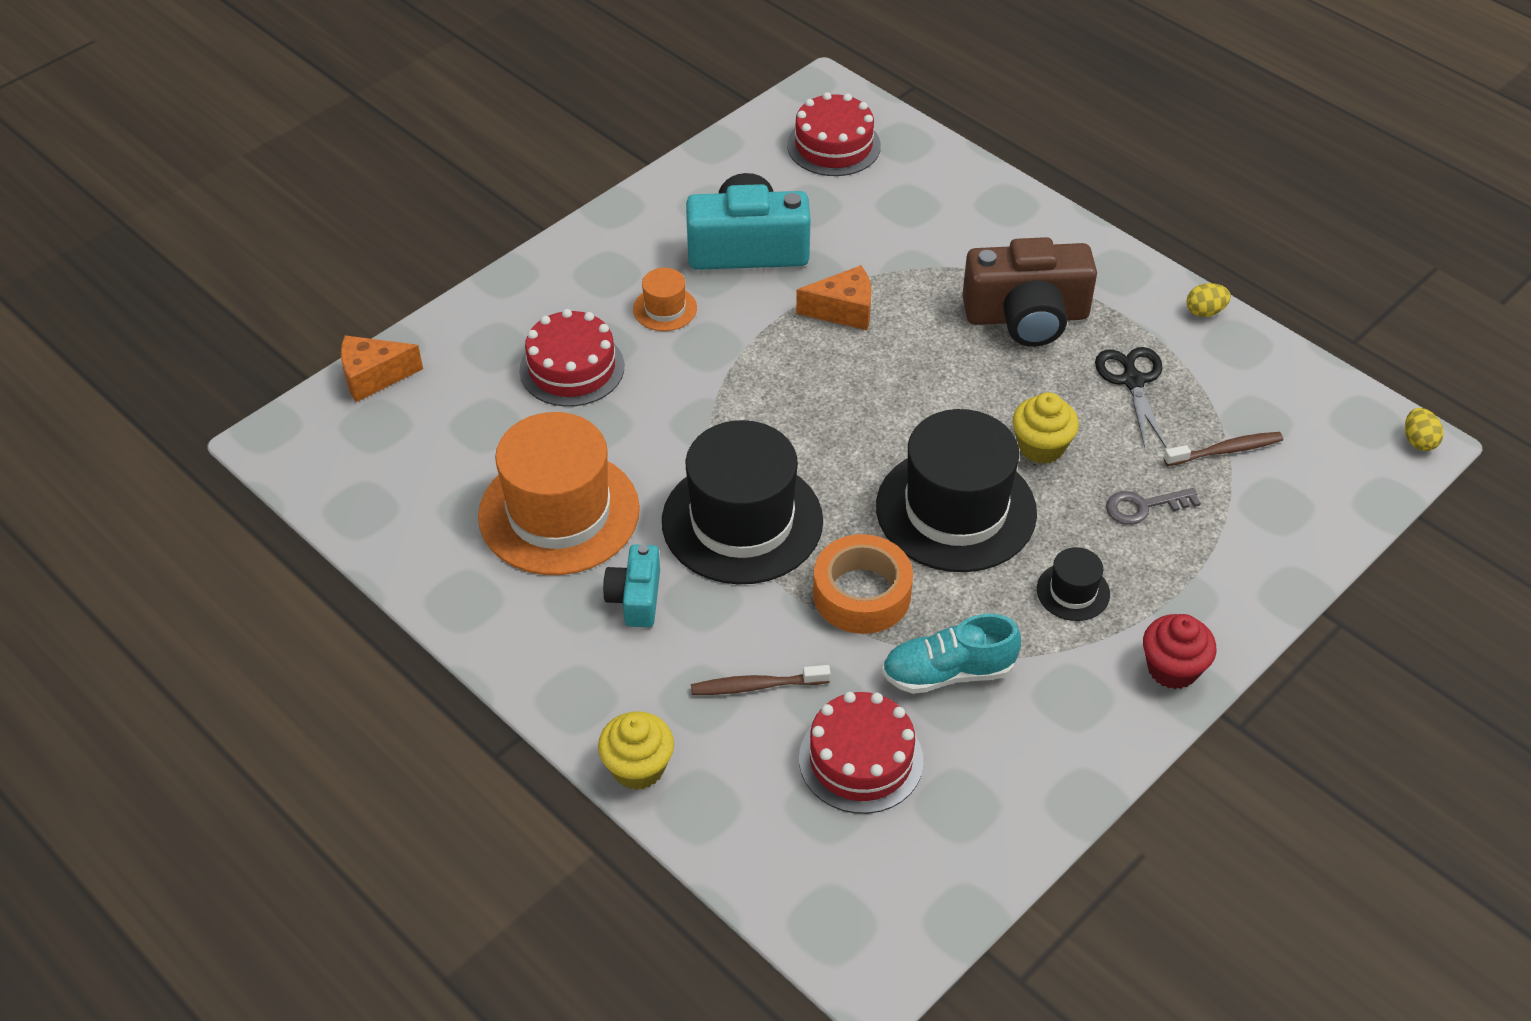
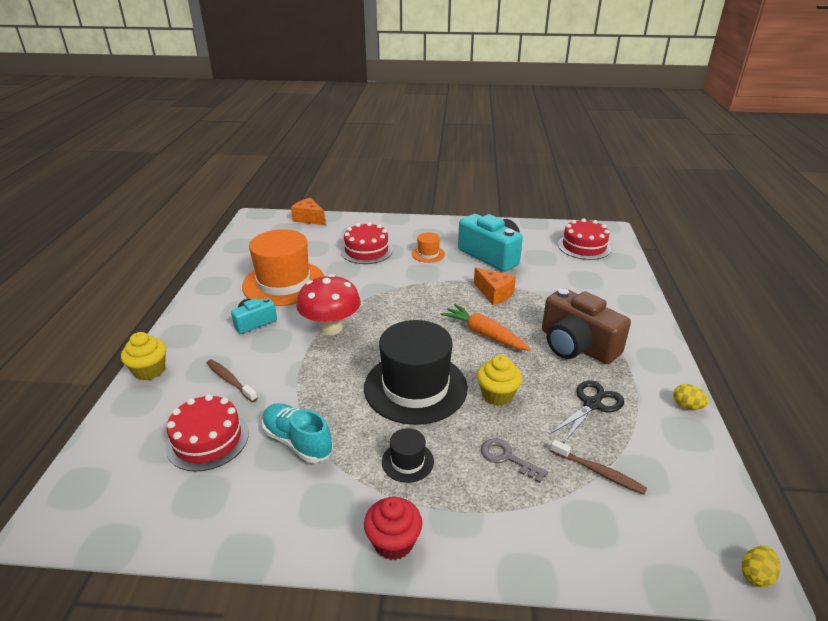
camera: 50 degrees right, 15 degrees down
(742, 521) = (331, 328): black hat -> red mushroom
(862, 594) = (323, 384): orange tape -> none
(920, 380) = (484, 334): none -> orange carrot

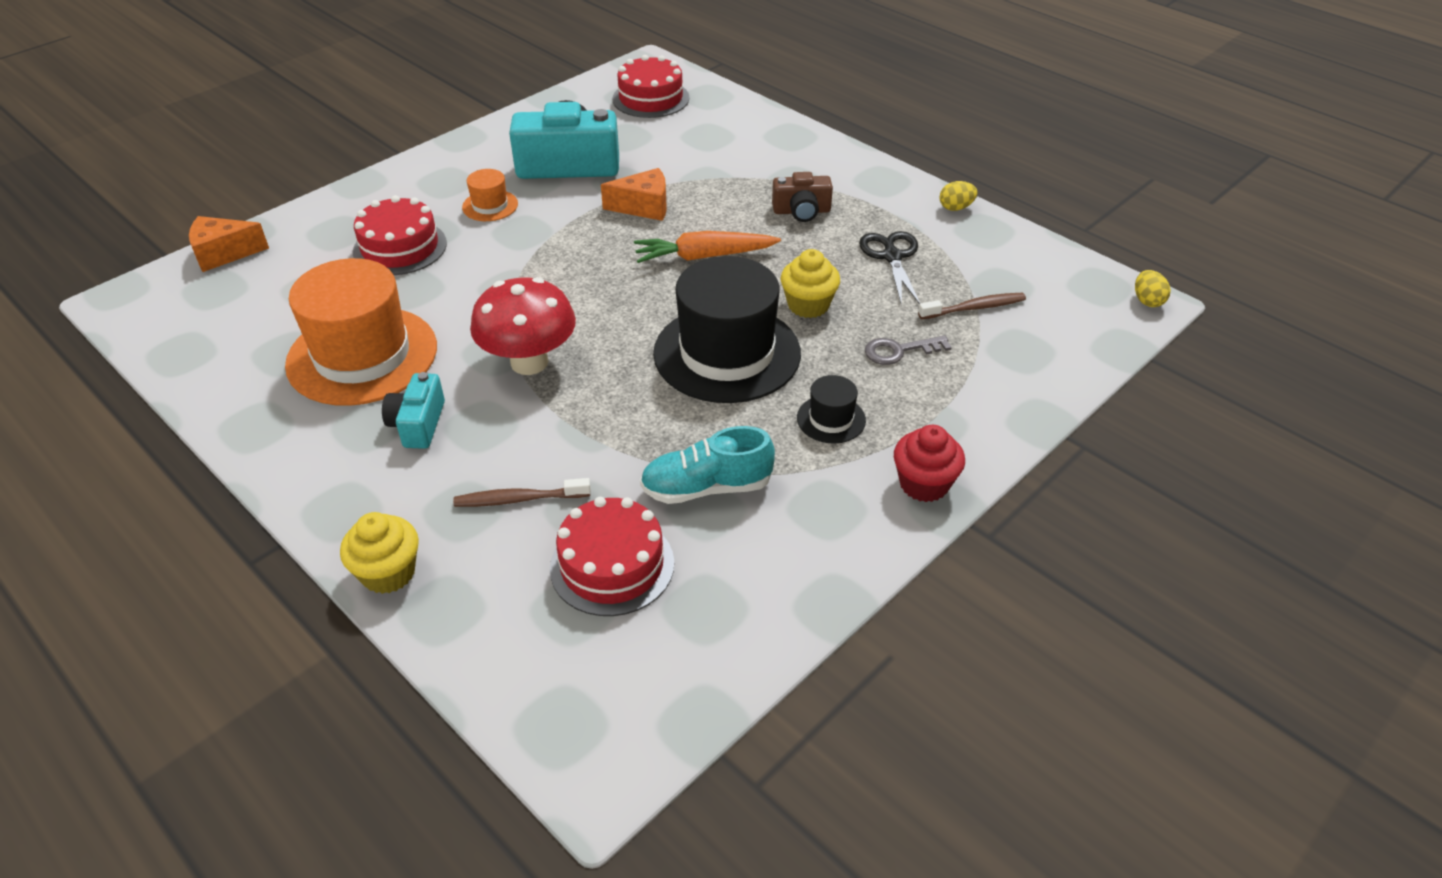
camera: 50 degrees left, 10 degrees up
(576, 345) = (801, 211): brown camera -> brown camera, size x0.54

